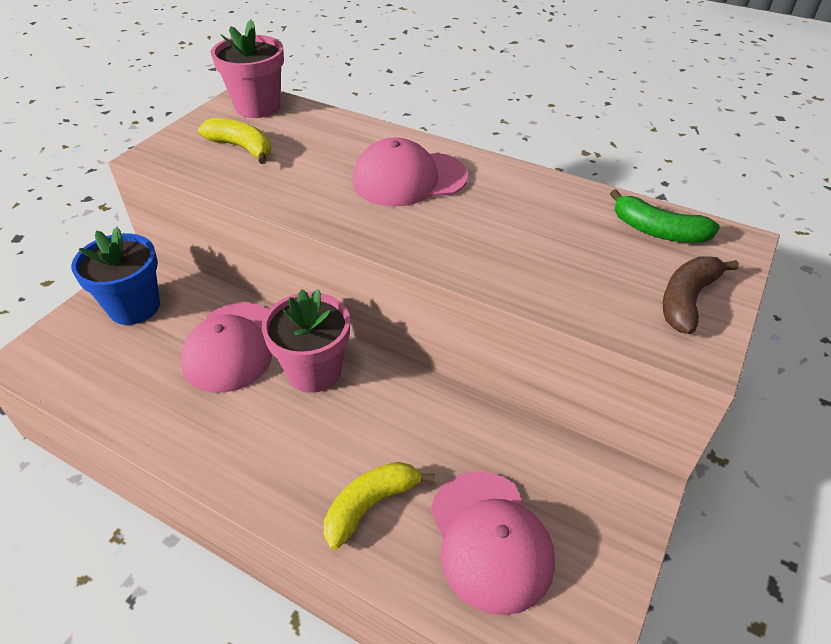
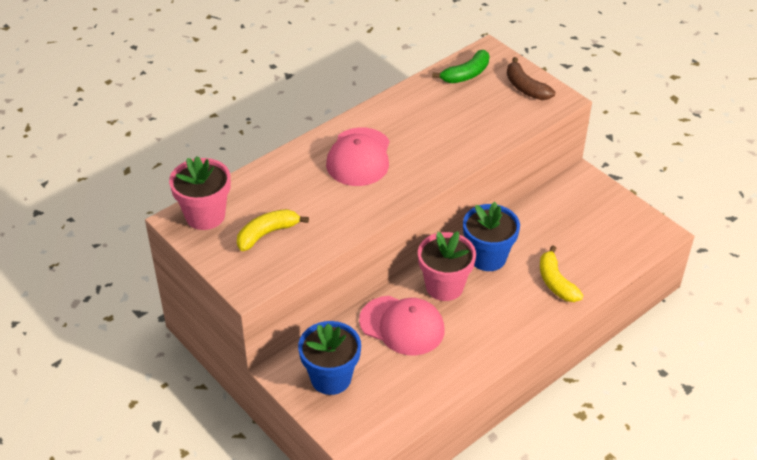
camera: 70 degrees left, 0 degrees up
(389, 405) = (487, 257): none -> blue flower pot
(490, 540) = (592, 241): pink cap -> none

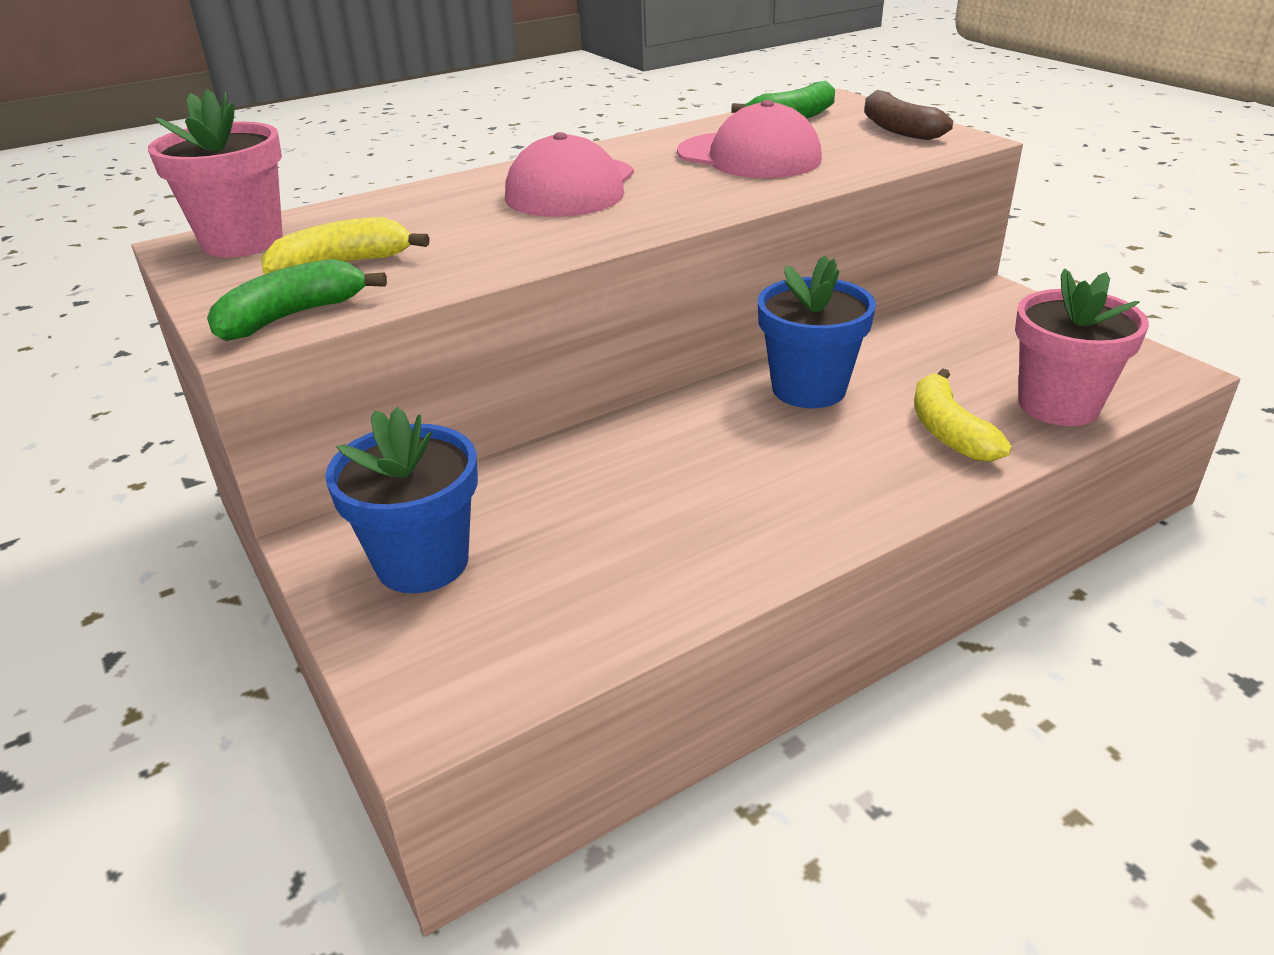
camera: 10 degrees right, 10 degrees down
(262, 275) = (292, 316): none -> green banana
(402, 325) = (609, 481): pink cap -> pink cap (749, 156)
(444, 286) = (713, 426): pink flower pot -> pink flower pot (1058, 405)

